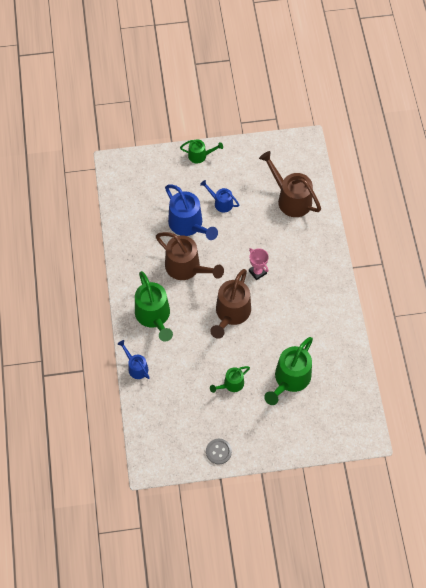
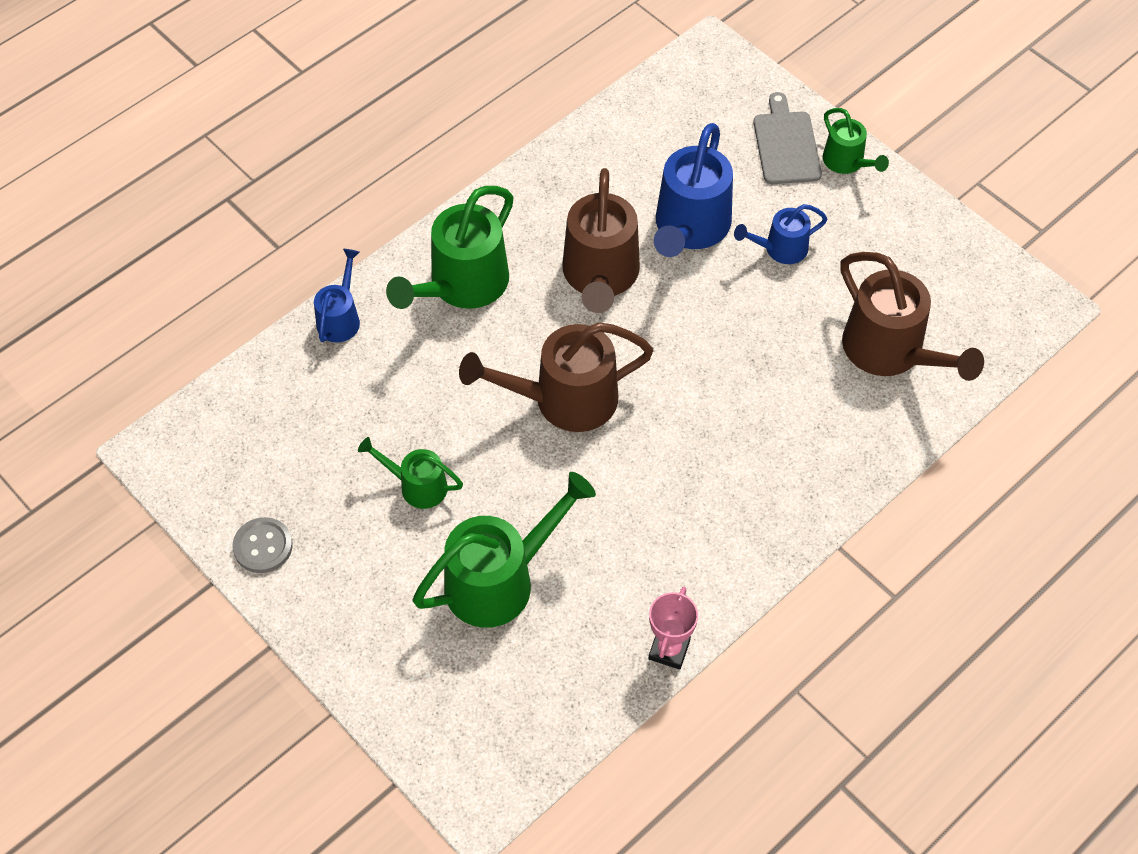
camera: 55 degrees right, 5 degrees down
(176, 169) = (786, 144): none -> grey cutting board
(220, 203) = (780, 249): blue watering can -> blue watering can turned 105 degrees counterclockwise
(257, 272) = (686, 391): pink trophy -> pink trophy (669, 650)
(289, 380) = (501, 579): green watering can -> green watering can turned 150 degrees clockwise
(290, 198) = (891, 352): brown watering can -> brown watering can turned 135 degrees clockwise

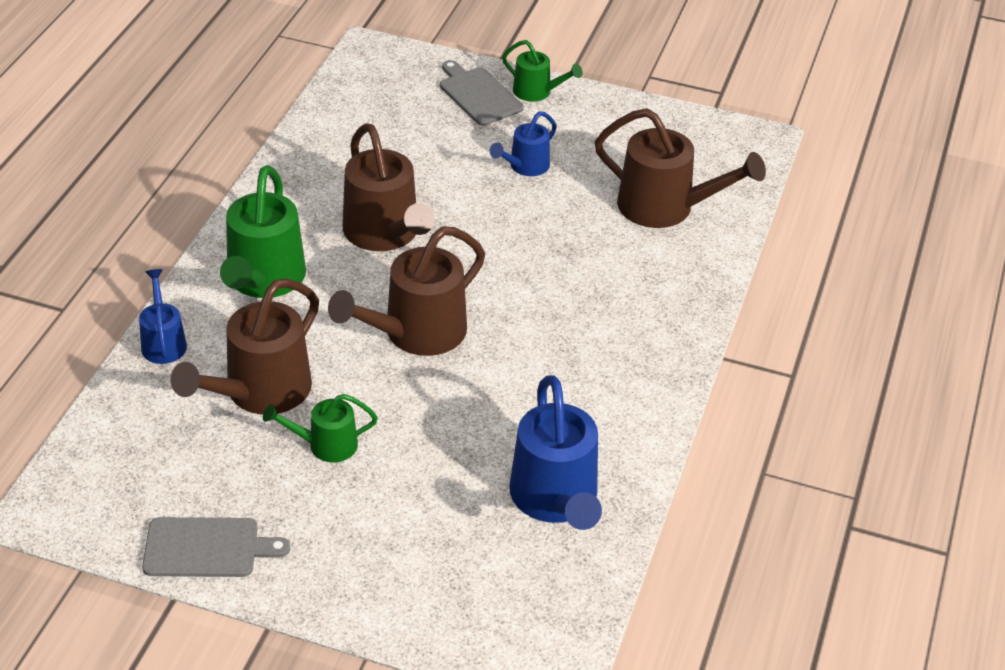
camera: 30 degrees left, 15 degrees down
(263, 546) = (207, 548): grey button -> grey cutting board
(391, 406) = (259, 393): none -> brown watering can
(501, 579) = (453, 488): green watering can -> none
(669, 650) = (638, 483): pink trophy -> none
(689, 229) = (439, 176): blue watering can -> blue watering can (556, 501)

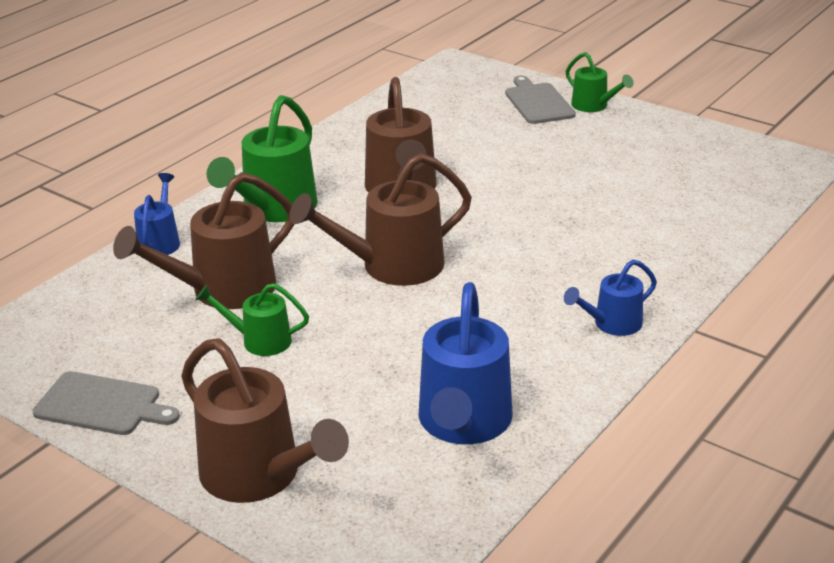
camera: 20 degrees right, 10 degrees down
(525, 167) = (557, 157): blue watering can -> blue watering can (611, 324)
(666, 208) = (684, 202): brown watering can -> brown watering can (260, 476)

